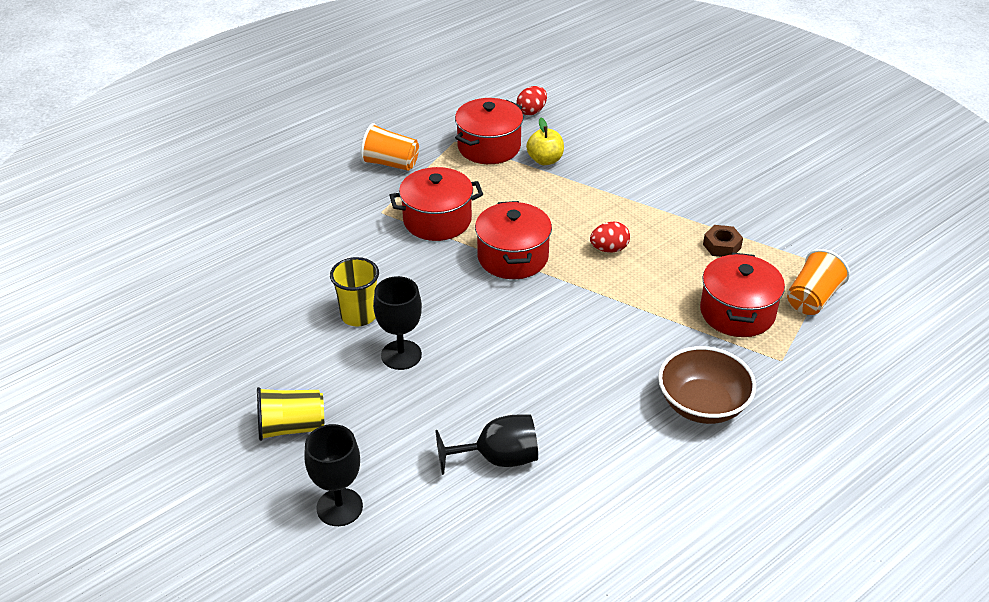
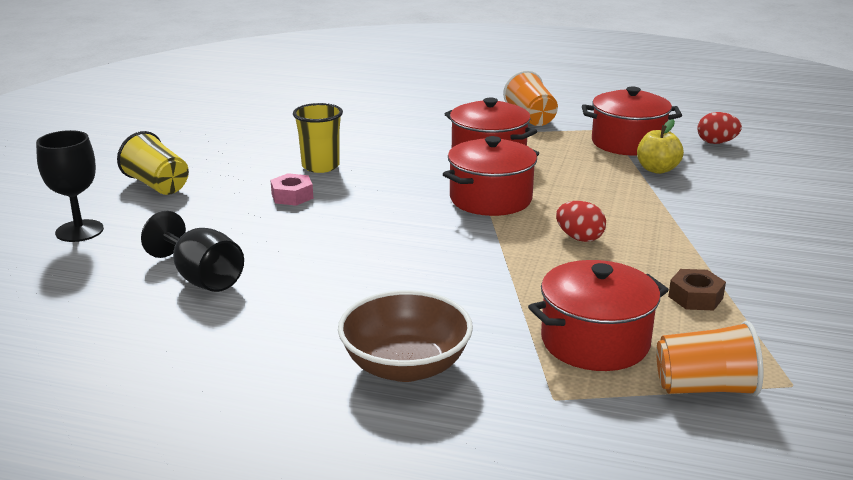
camera: 55 degrees right, 15 degrees down
(401, 355) = (292, 196): black goblet -> pink nut

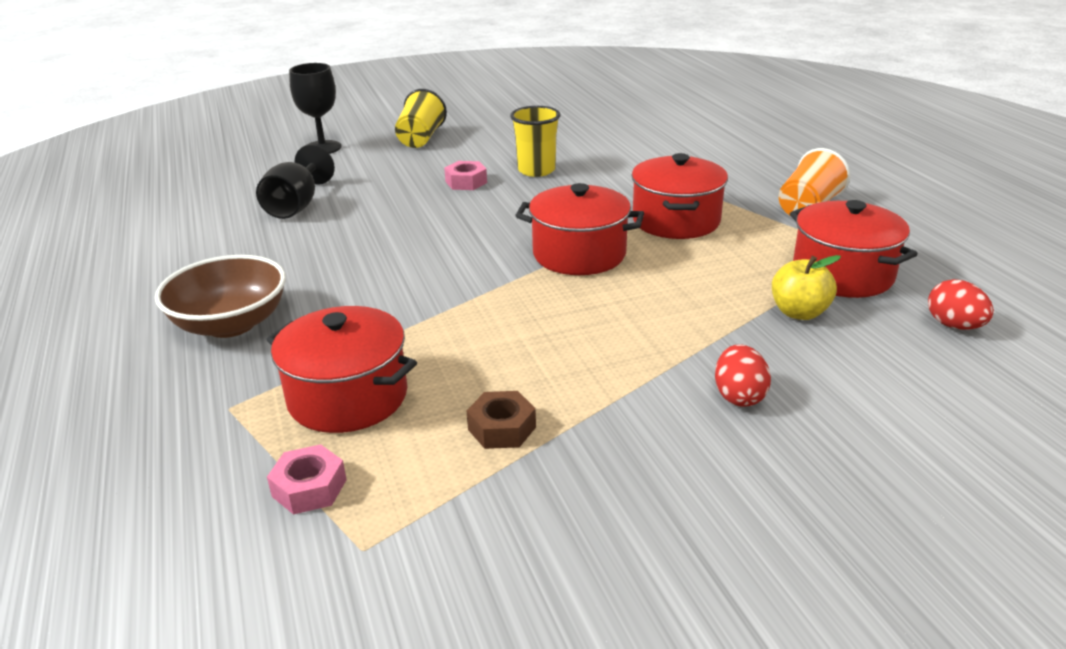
camera: 55 degrees right, 5 degrees up
(579, 238) = (556, 322): red egg -> red egg (739, 396)
(704, 388) = (309, 488): orange cup -> pink nut

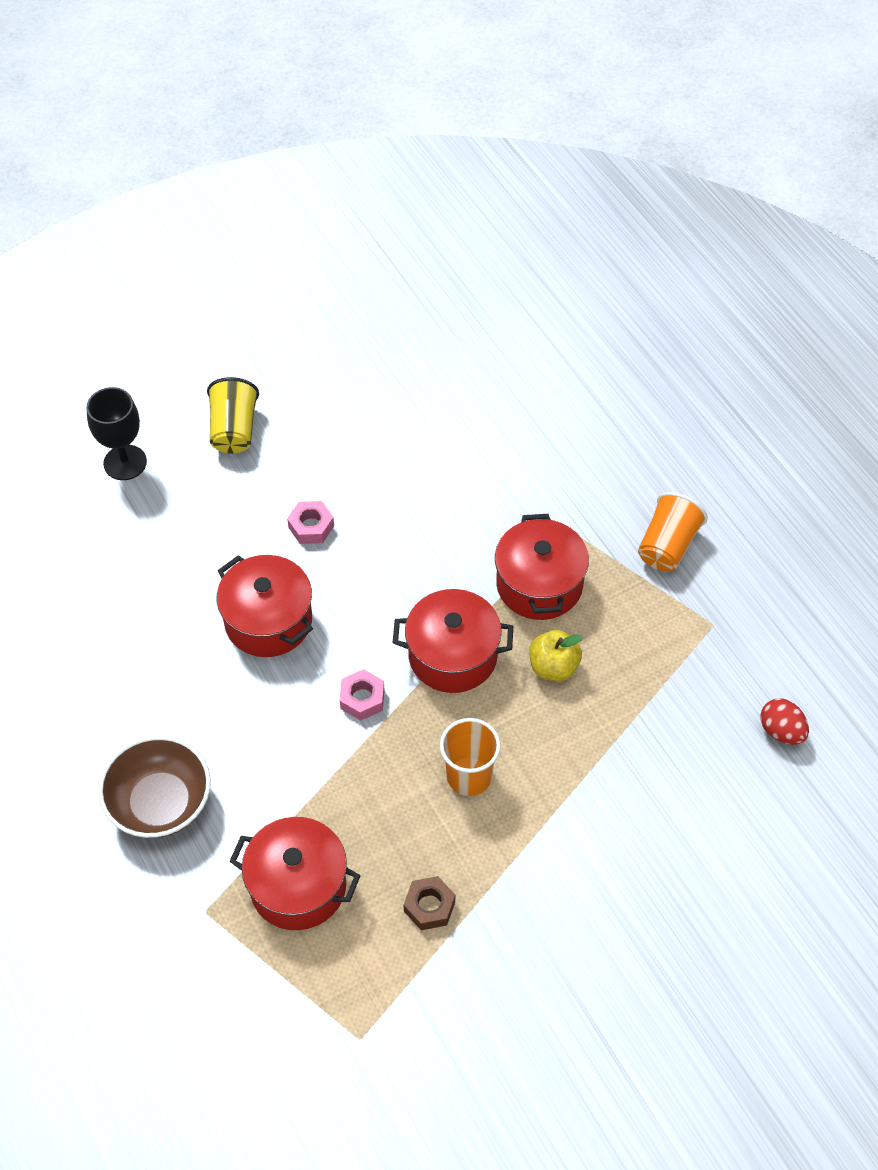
camera: 10 degrees left, 25 degrees up
(296, 206) = (143, 595): black goblet -> none
(309, 488) = (303, 988): pink nut -> pink nut (362, 699)
(536, 170) = (382, 493): yellow cup -> none
(577, 331) = (469, 776): none -> orange cup
(739, 396) = (607, 845): red egg -> none
(799, 312) = (655, 727): yellow apple -> yellow apple (553, 667)
(842, 274) = (694, 663): red pot -> red pot (268, 621)

